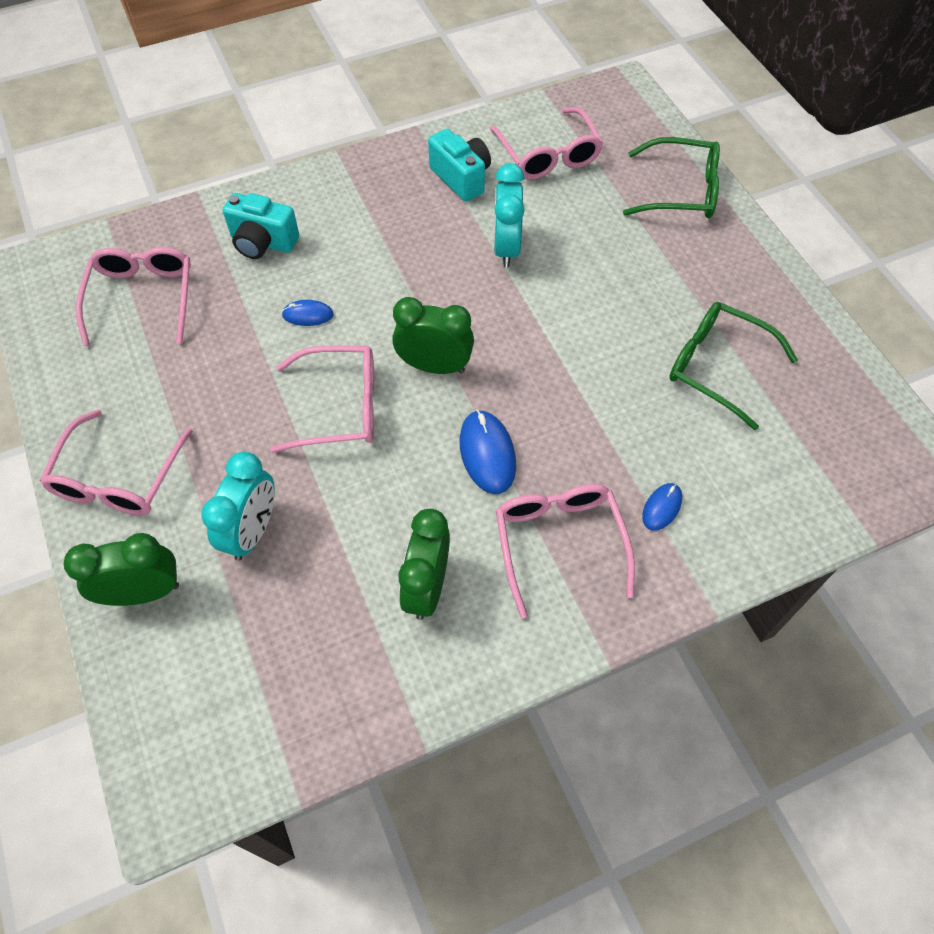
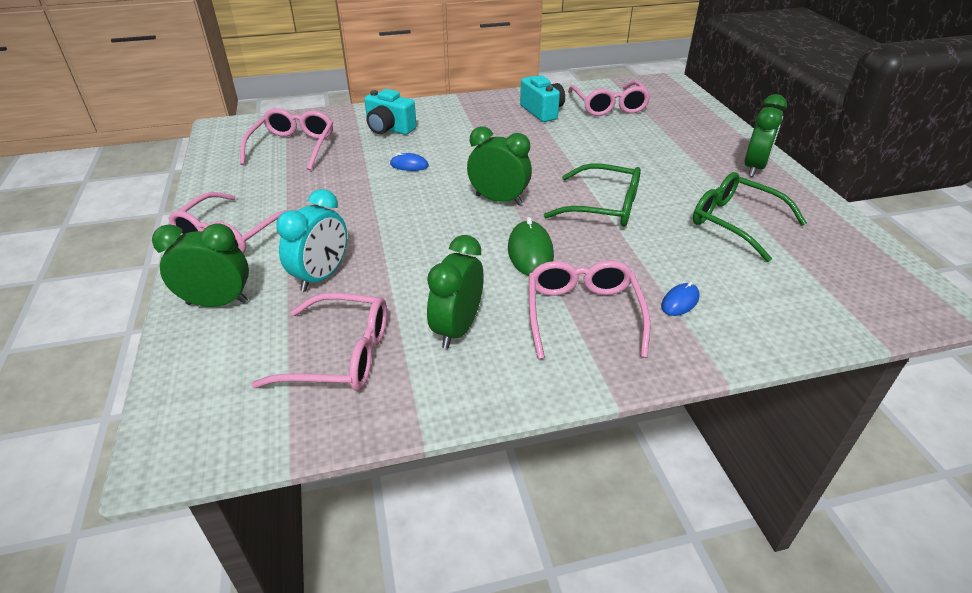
camera: 10 degrees right, 20 degrees down
(339, 407) = (416, 214): pink glasses -> pink glasses (339, 355)
(487, 454) = (530, 252): blue mouse -> green mouse
(506, 248) = (569, 146): turquoise clock -> none
(680, 191) = (709, 130): green glasses -> green glasses (603, 206)
(737, 261) = (754, 167): none -> green clock

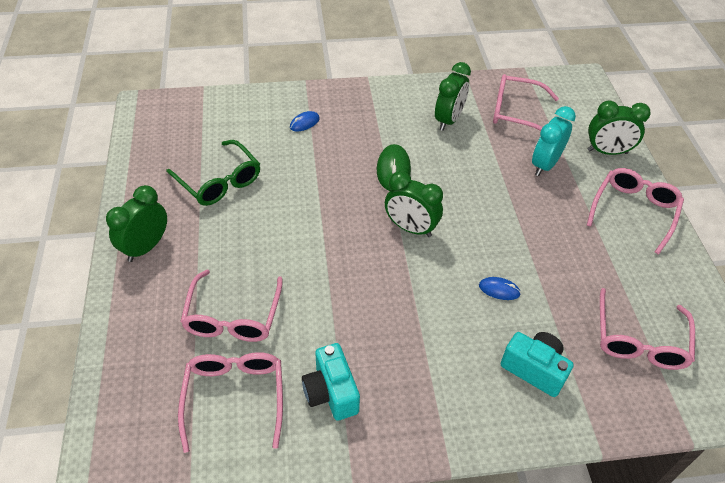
camera: 175 degrees left, 10 degrees up
(583, 314) = (369, 121): pink glasses -> pink glasses (233, 316)
(603, 206) = (320, 210): green glasses -> none

